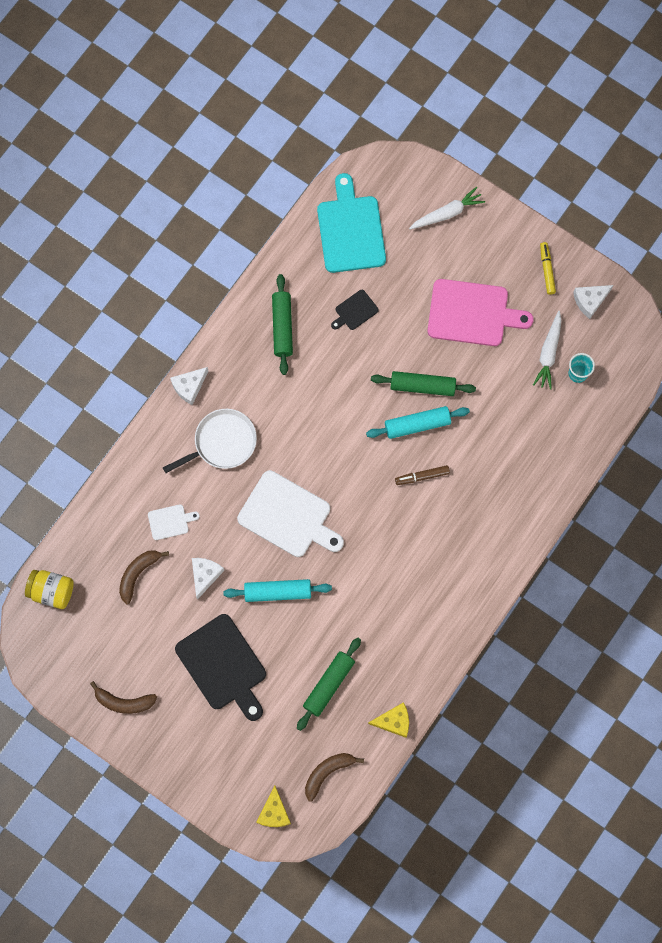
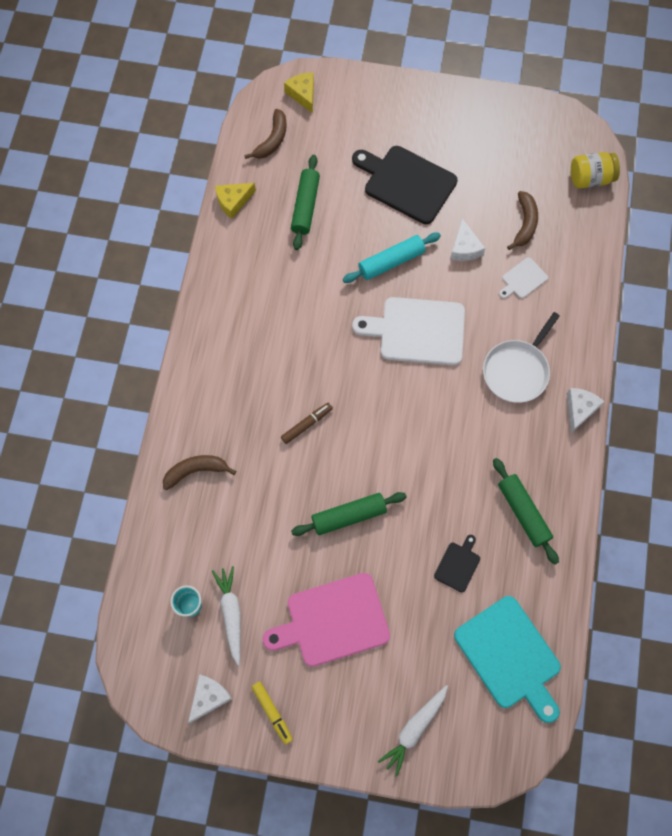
camera: 155 degrees right, 5 degrees down
(124, 702) = (475, 121): brown banana -> brown banana (196, 471)
(417, 424) = (335, 473): turquoise rolling pin -> none

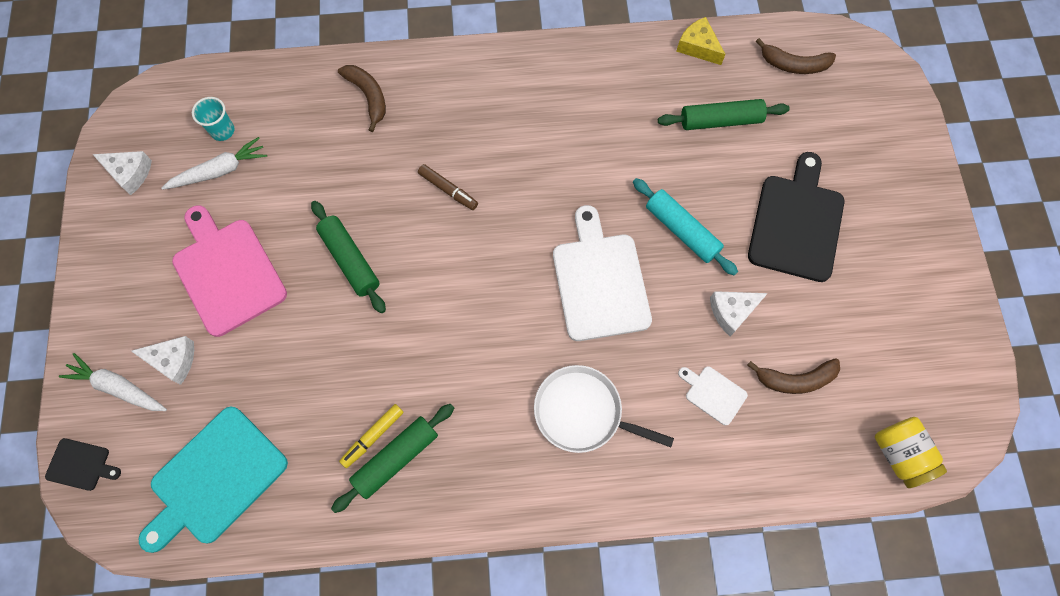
camera: 75 degrees right, 0 degrees up
(272, 712) = (120, 237): yellow marker -> yellow marker (373, 437)
(303, 94) = (870, 80): yellow cheese -> none
(458, 565) = (315, 394): black cutting board -> black cutting board (81, 465)
(579, 409) = (551, 504): white cheese -> white cheese (173, 360)

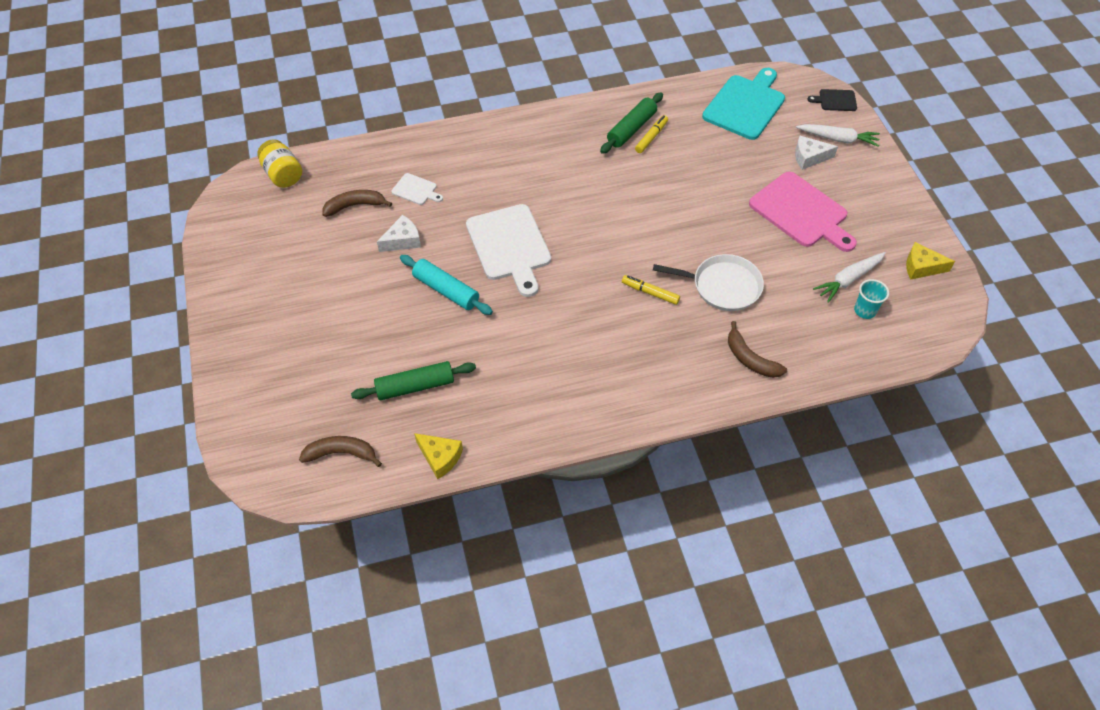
camera: 170 degrees right, 15 degrees down
(129, 173) = (921, 267): white cheese -> yellow cheese
(350, 260) = (711, 233): green rolling pin -> none
(448, 190) = (650, 293): brown marker -> yellow marker
(582, 412) = (509, 168): white pan -> white pan (722, 286)
(796, 223) = (347, 310): black cutting board -> none

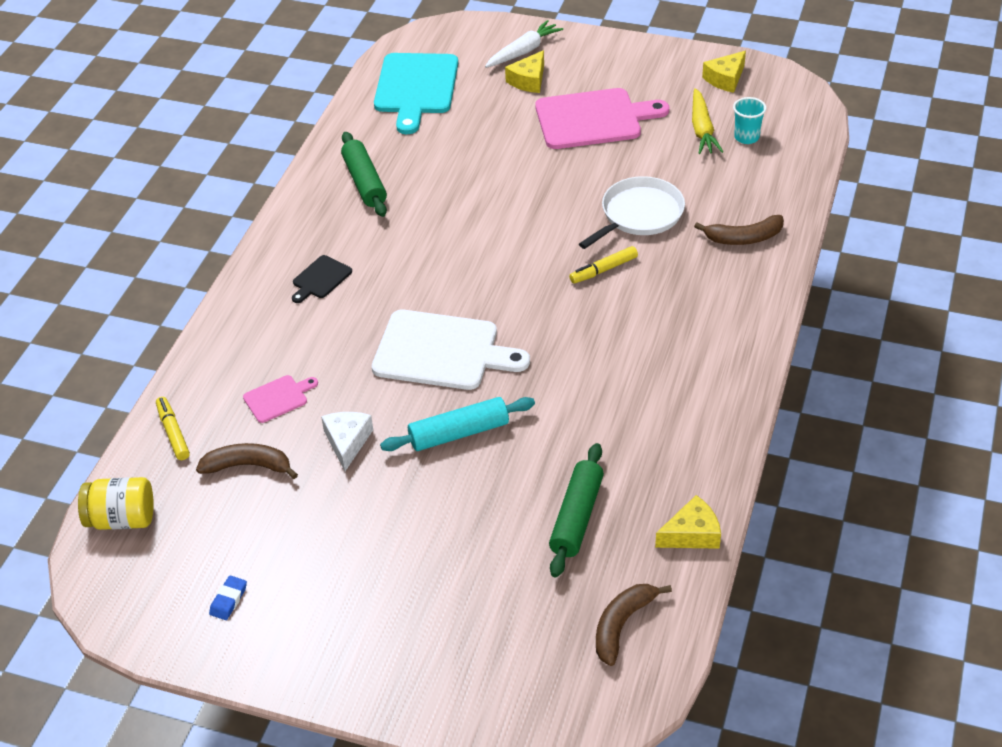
camera: 55 degrees left, 10 degrees down
(253, 252) = (228, 600): none -> blue eraser
(355, 206) = (248, 466): brown banana -> brown banana turned 75 degrees clockwise
(416, 190) = (278, 398): white cutting board -> pink cutting board
(651, 137) = (392, 173): yellow marker -> yellow marker (173, 432)
(745, 105) = (416, 88): turquoise cutting board -> turquoise cutting board turned 150 degrees counterclockwise
(809, 157) = (529, 80): white cheese -> yellow cheese
(835, 100) = (472, 28): black cutting board -> black cutting board (320, 279)
(848, 279) = (702, 129): white carrot -> yellow carrot

